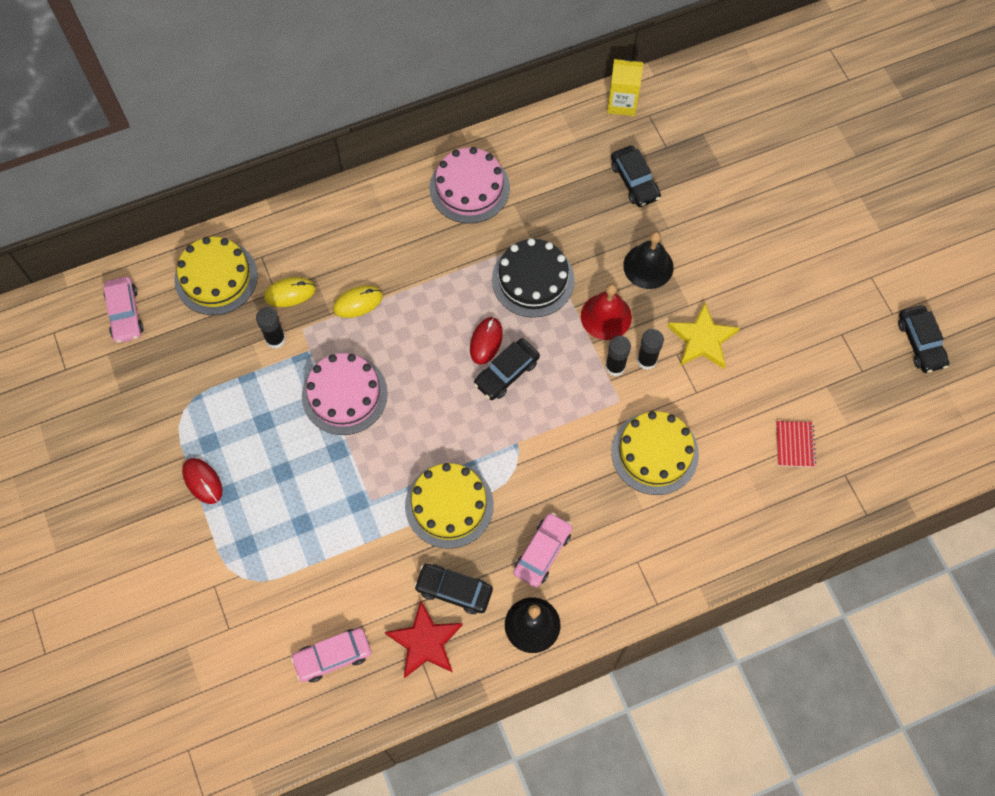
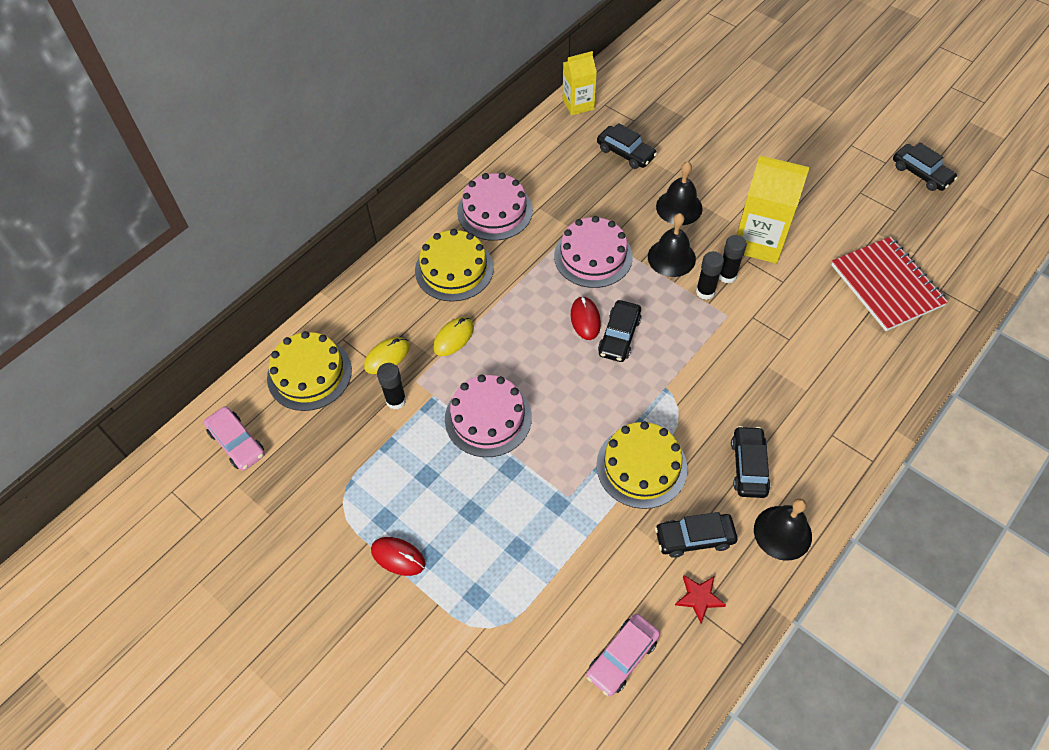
camera: 25 degrees left, 10 degrees down
(425, 642) = (699, 598): red star -> red star, size x0.60
(533, 279) = (593, 256): black cake -> pink cake
(542, 552) = (748, 466): pink car -> black car
(606, 316) = (671, 257): red bell -> black bell
(654, 453) = (784, 342): yellow cake -> yellow cake (454, 269)
(702, 339) = (759, 241): yellow star -> yellow carton
(795, 444) = (886, 285): red notebook -> red notebook, size x2.12

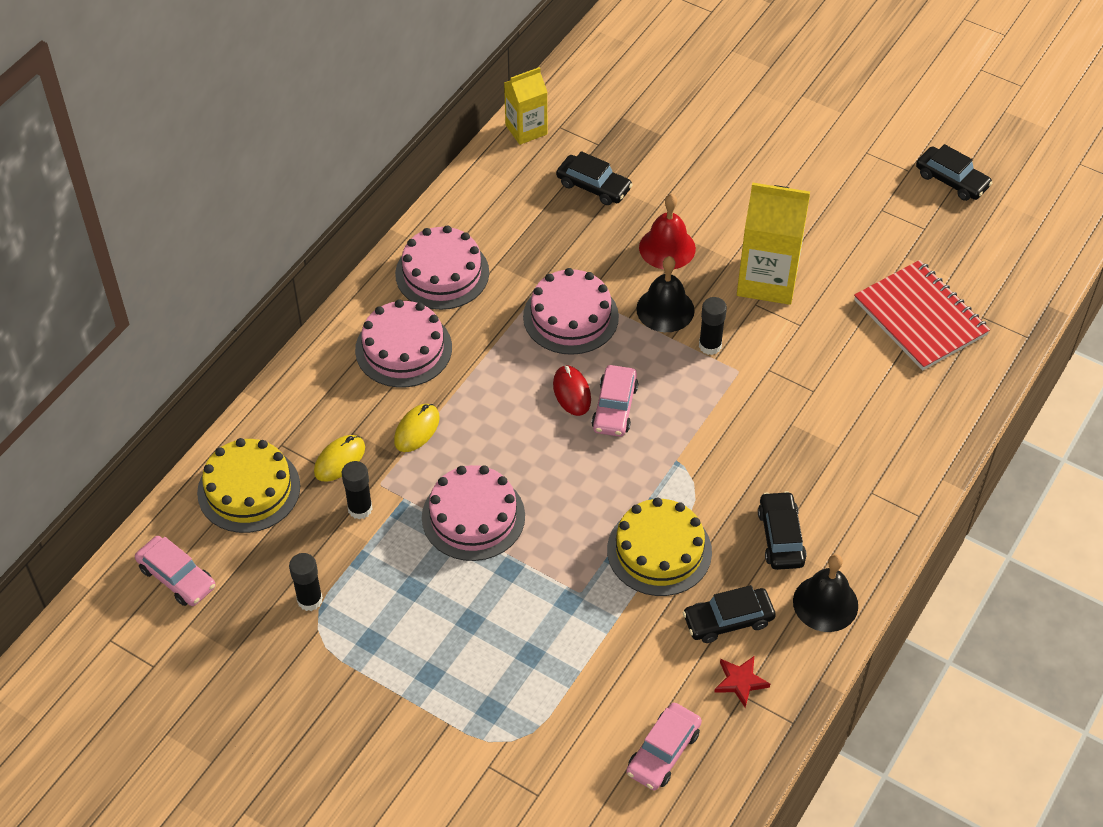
camera: 10 degrees left, 5 degrees down
(398, 557) = (394, 679): red mouse -> none
(454, 269) = (403, 348): yellow cake -> pink cake
(619, 336) = (614, 407): black car -> pink car
(679, 207) = (667, 248): black bell -> red bell
(727, 275) = (733, 324): black glue stick -> black glue stick (309, 600)

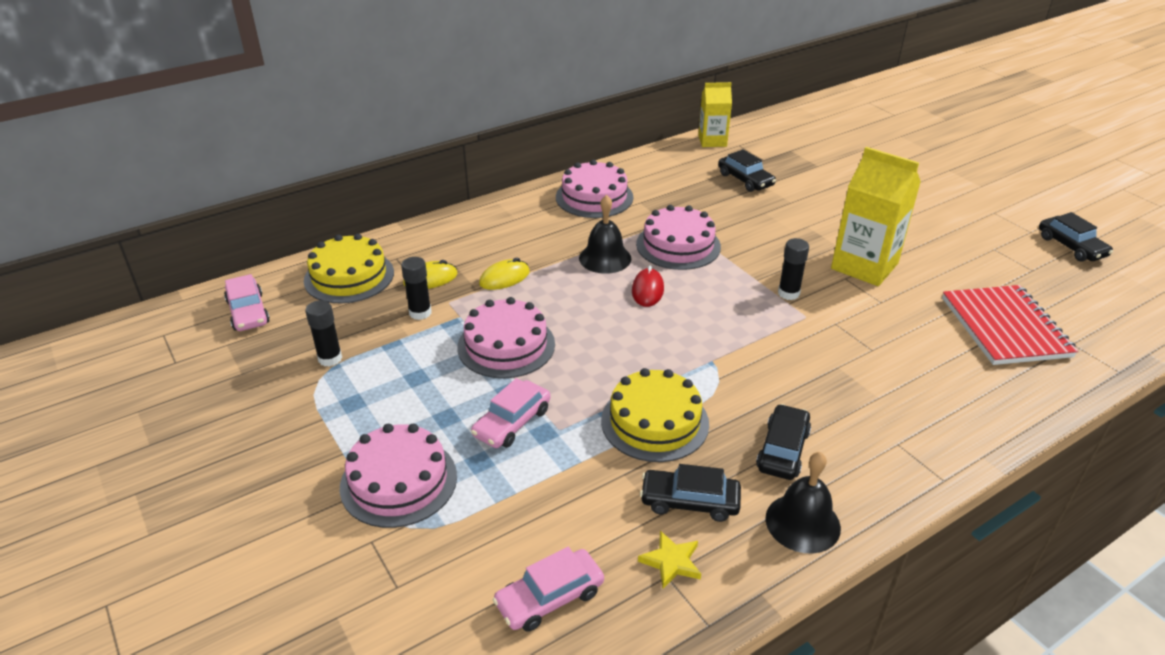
camera: 25 degrees right, 15 degrees down
(403, 348) = (532, 229): pink cake -> pink cake (399, 481)
(614, 407) = (678, 310): pink car -> pink car (512, 422)
(665, 309) = (761, 261): black bell -> black bell (605, 258)
(667, 248) = (785, 226): red bell -> none
(740, 682) = (671, 562): red star -> yellow star

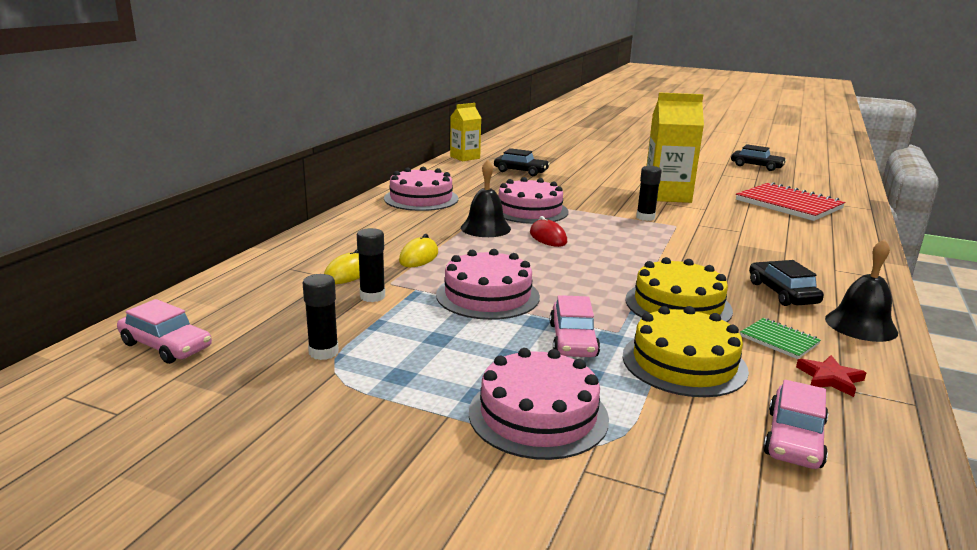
camera: 35 degrees left, 15 degrees down
(349, 276) = (256, 291): yellow cake -> yellow cake (684, 363)
(671, 562) = (830, 378): yellow star -> red star
(689, 502) = (779, 340): black car -> green notebook

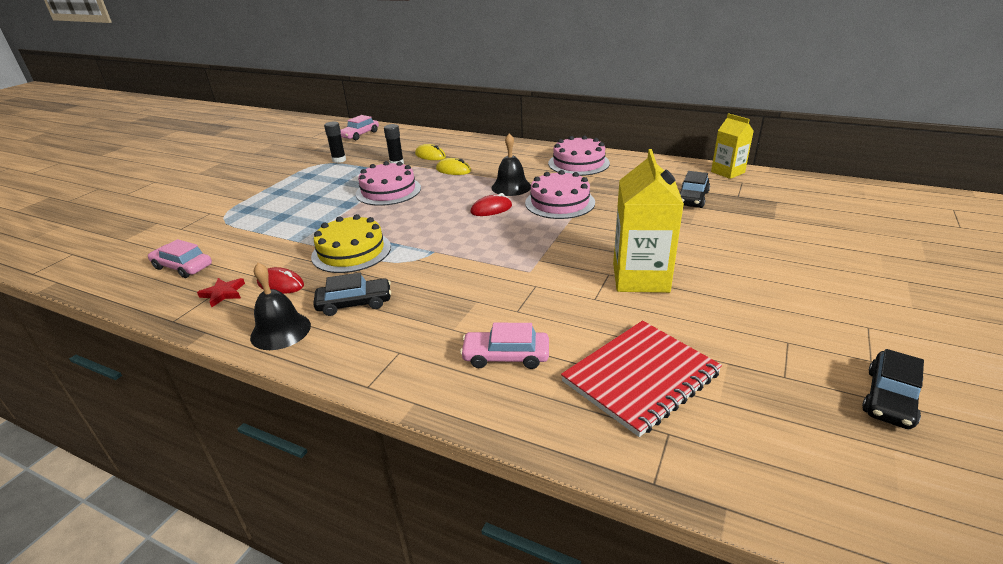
camera: 95 degrees right, 10 degrees up
(538, 415) = (255, 204): pink cake -> none
(573, 340) = (320, 214): pink car -> pink car (506, 356)
(645, 217) = (552, 256): black glue stick -> none
(684, 363) = (275, 244): yellow cake -> none
(779, 340) = (281, 284): green notebook -> red mouse

